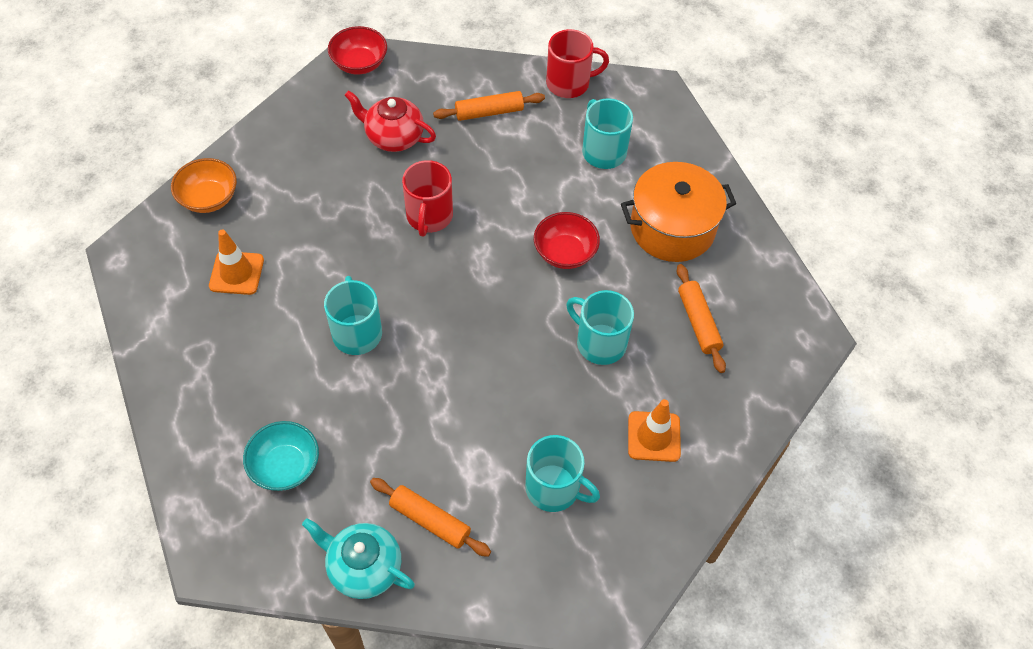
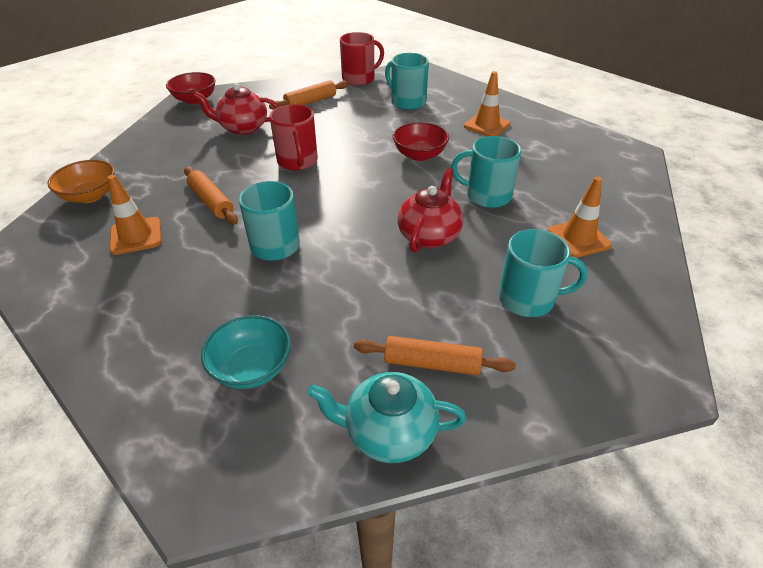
camera: 20 degrees left, 15 degrees down
(508, 376) = (429, 235): none -> red teapot
(672, 228) = (486, 125): orange pot -> orange traffic cone
(698, 322) = (549, 166): orange rolling pin -> orange rolling pin (211, 202)

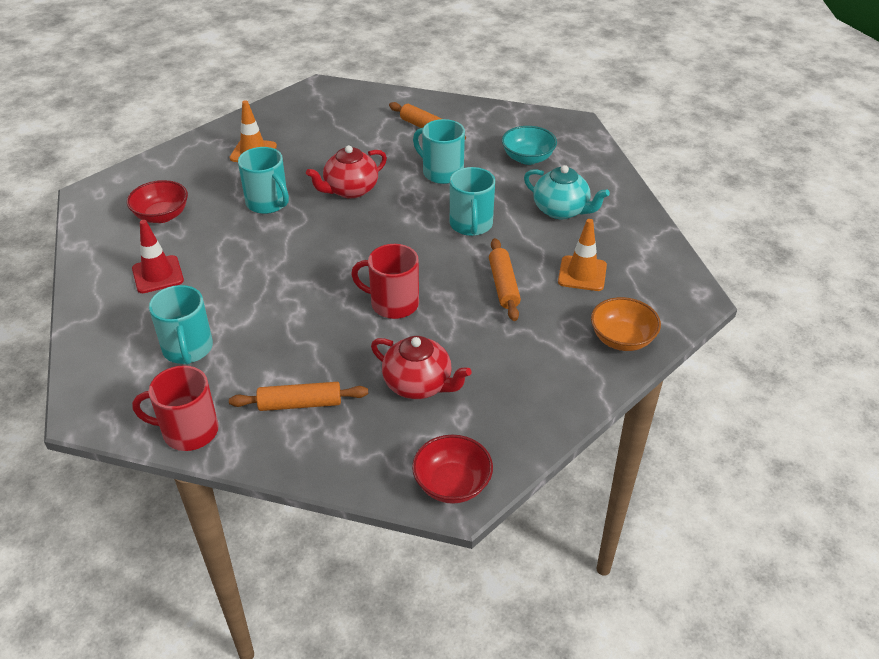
camera: 150 degrees left, 0 degrees up
(297, 161) = (393, 303): red mug -> red mug turned 90 degrees counterclockwise
(389, 432) = (473, 114): turquoise teapot -> turquoise teapot (561, 210)
(419, 155) = (270, 264): red bowl -> red bowl (162, 216)
(486, 125) = (158, 275): orange traffic cone -> red traffic cone
(528, 299) = (336, 135): turquoise mug -> turquoise mug (441, 172)

